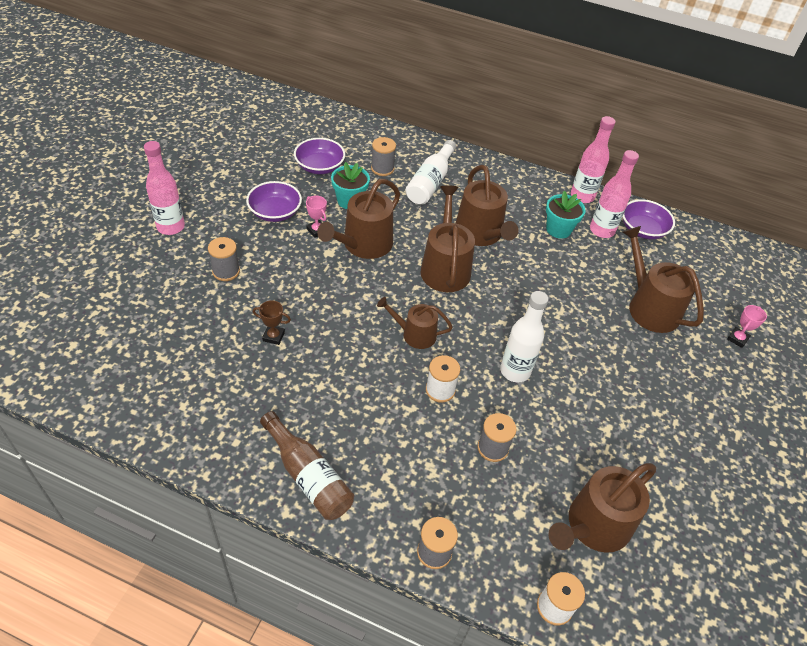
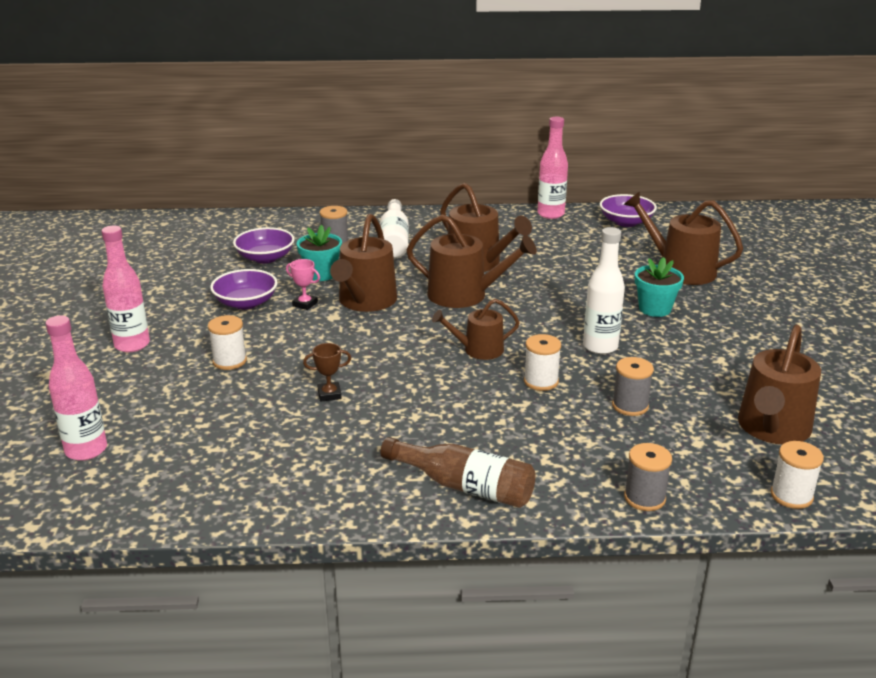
camera: 20 degrees left, 20 degrees down
(226, 271) = (229, 361): grey spool -> white spool
(445, 267) = (464, 295): brown watering can -> brown watering can turned 135 degrees clockwise
(558, 229) = (549, 241): turquoise flower pot -> turquoise flower pot (655, 309)
(602, 230) = (590, 232): pink bottle -> pink bottle (86, 450)
(737, 339) = (773, 269): pink trophy -> none

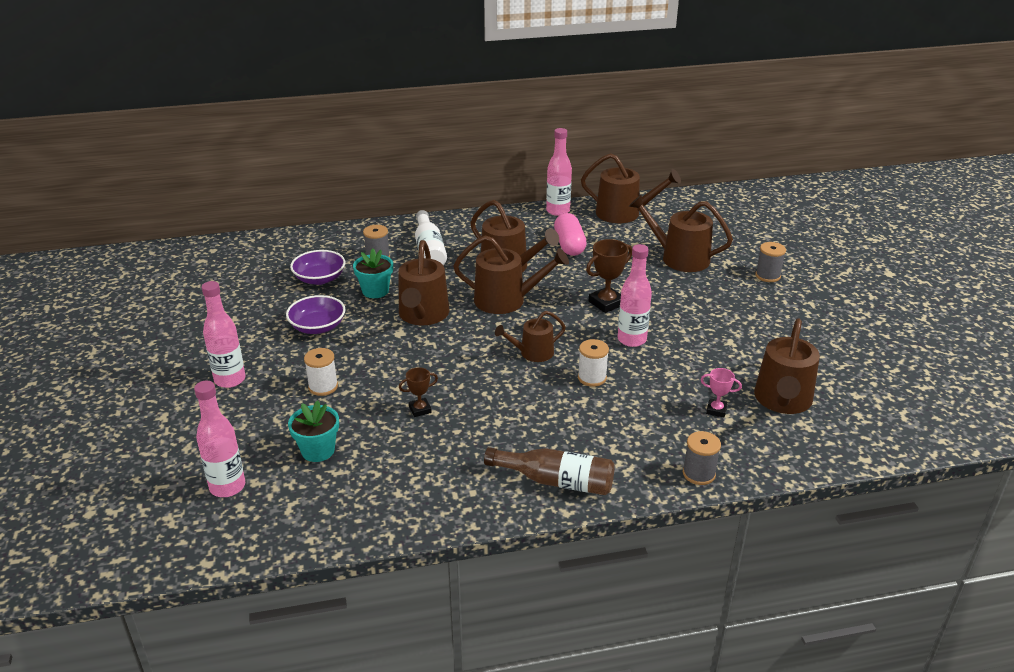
camera: 10 degrees left, 5 degrees up
(305, 304) = (371, 323): pink trophy -> pink trophy (716, 410)
(554, 247) = (569, 245): none -> pink capsule
(580, 307) = (606, 303): none -> brown trophy
(600, 347) = (631, 340): white bottle -> pink bottle
(626, 222) = (623, 213): purple bowl -> brown watering can
(630, 406) = (668, 392): grey spool -> grey spool (768, 276)
(655, 309) = (667, 298): turquoise flower pot -> turquoise flower pot (318, 450)
(791, 496) = (808, 458): white spool -> none

